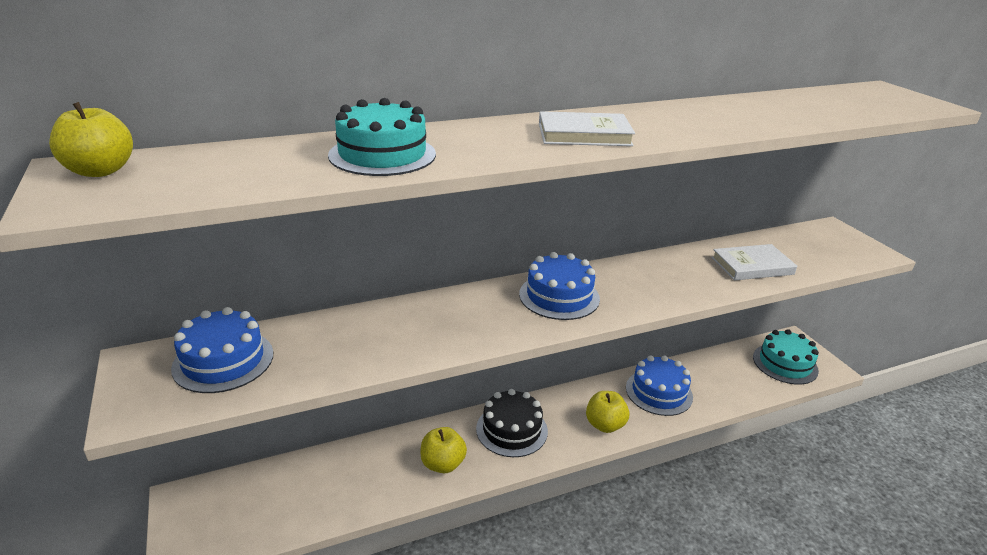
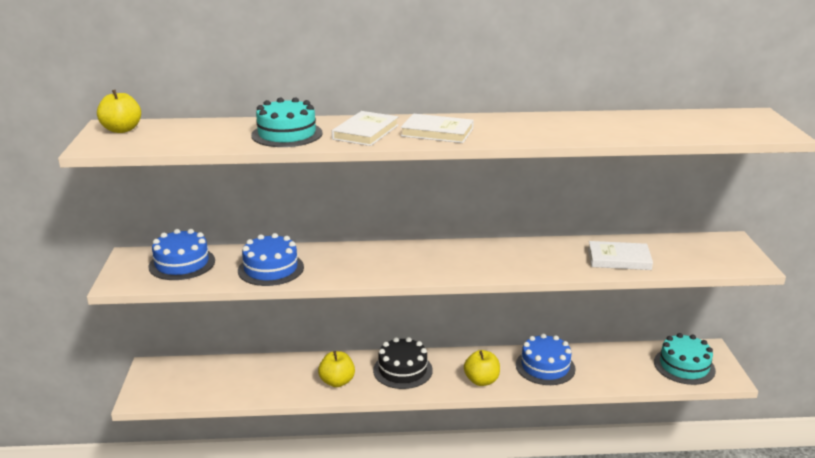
camera: 20 degrees right, 5 degrees down
(491, 142) = (365, 132): none -> white book
(559, 296) = (435, 258): blue cake -> blue cake (271, 269)

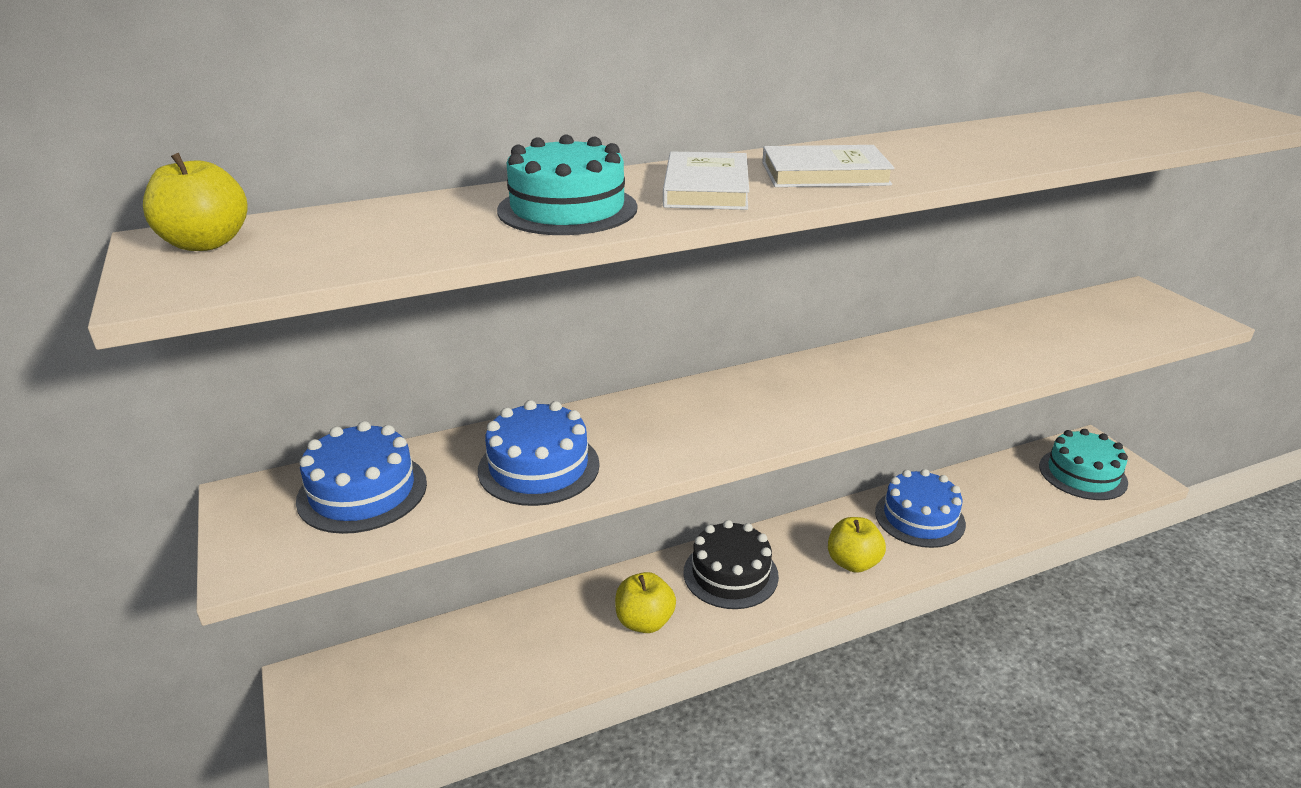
camera: 20 degrees left, 5 degrees up
(619, 259) = (1040, 343): white book -> none

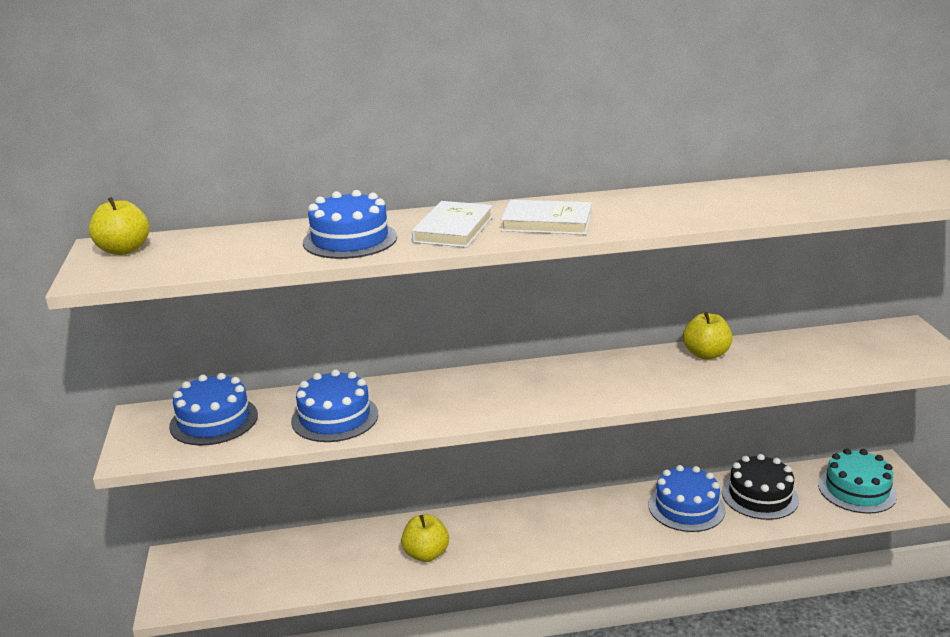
camera: 15 degrees right, 5 degrees down
(567, 209) = (350, 239): turquoise cake -> blue cake
(730, 574) = (507, 529): black cake -> black cake (760, 496)
(853, 563) = (611, 534): yellow apple -> yellow apple (706, 354)

